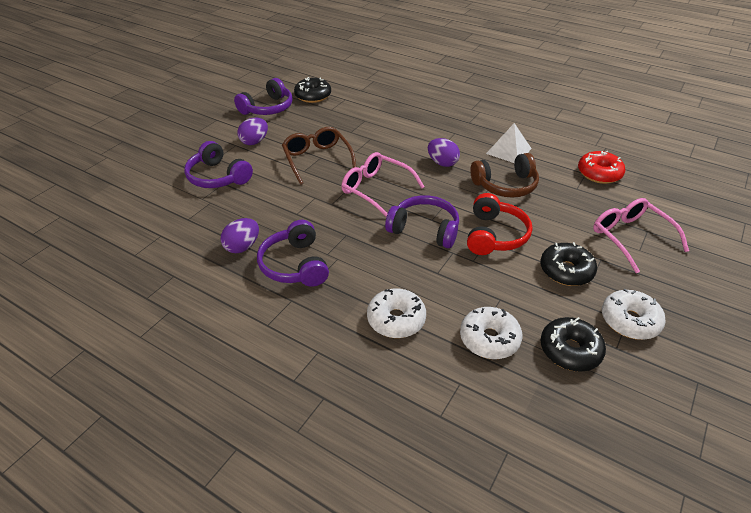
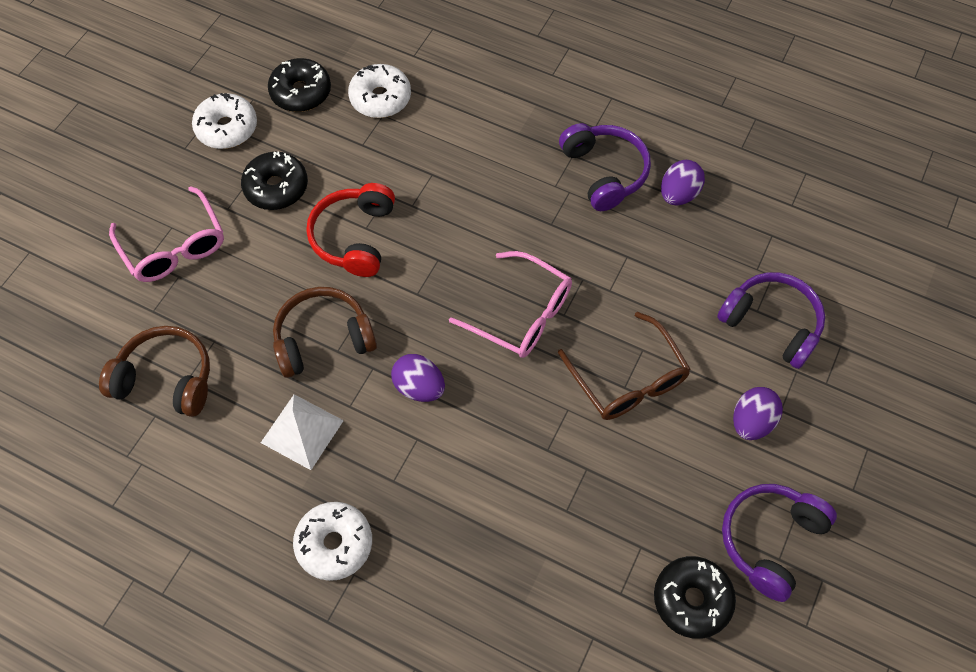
camera: 175 degrees right, 20 degrees up
(396, 319) = (477, 112): white donut -> white donut (334, 544)
(424, 229) = (448, 240): purple headphones -> none
(599, 174) = (166, 379): red donut -> brown headphones

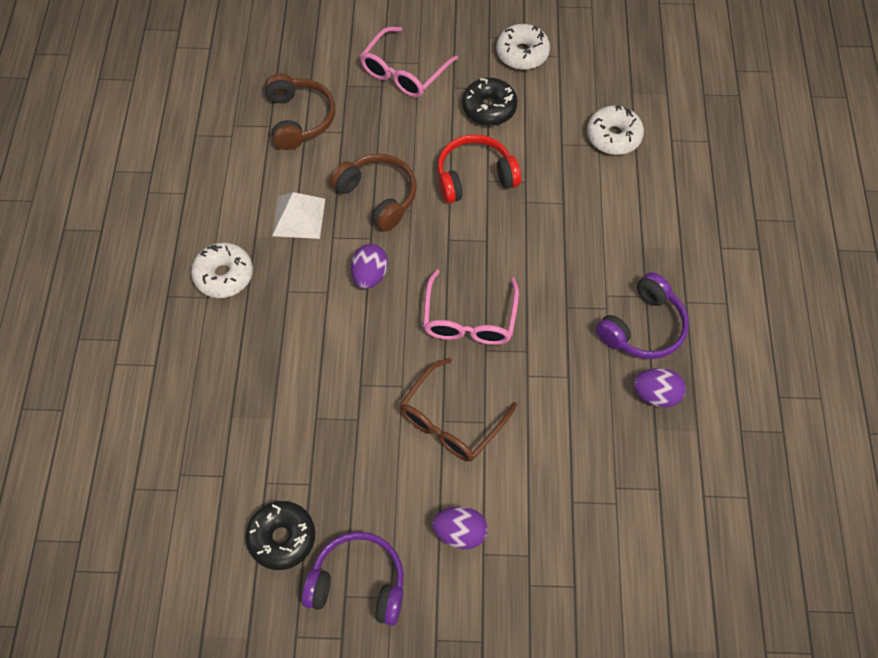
camera: 65 degrees right, 0 degrees up
(301, 92) = (584, 83): black donut -> none
(771, 324) = (565, 518): purple headphones -> none

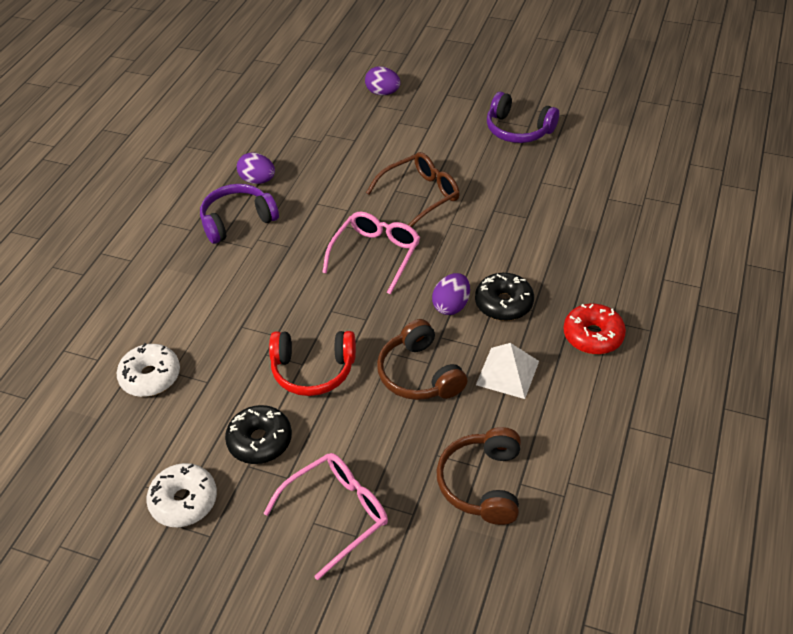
camera: 160 degrees left, 15 degrees down
(224, 275) = (593, 336): white donut -> red donut
(282, 538) = (567, 159): black donut -> black donut (503, 303)
(460, 533) = (439, 139): purple egg -> purple egg (383, 93)

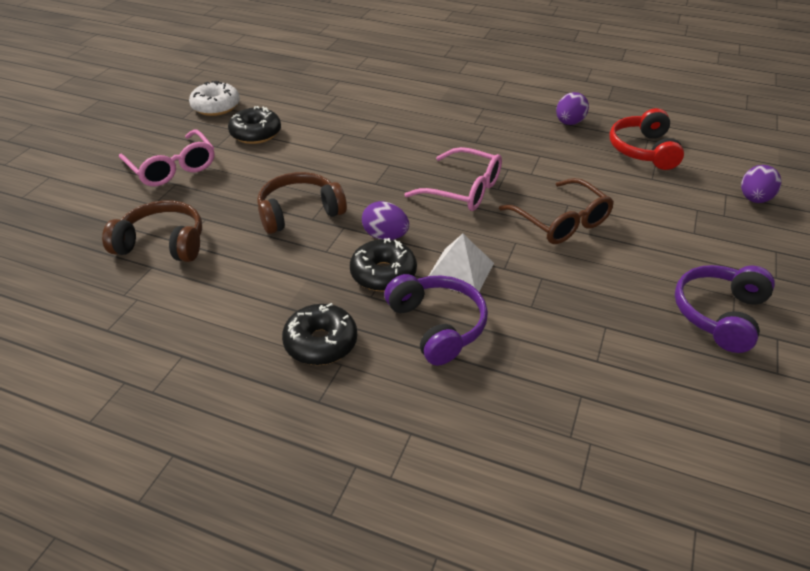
camera: 90 degrees right, 5 degrees down
(150, 377) = (333, 88): white donut -> none
(238, 221) = (509, 115): purple headphones -> purple headphones (437, 326)
(313, 369) = (321, 156): red headphones -> red headphones (643, 150)
(507, 372) = (285, 269): white pyramid -> white pyramid (460, 272)
(593, 336) = (321, 343): red donut -> black donut

